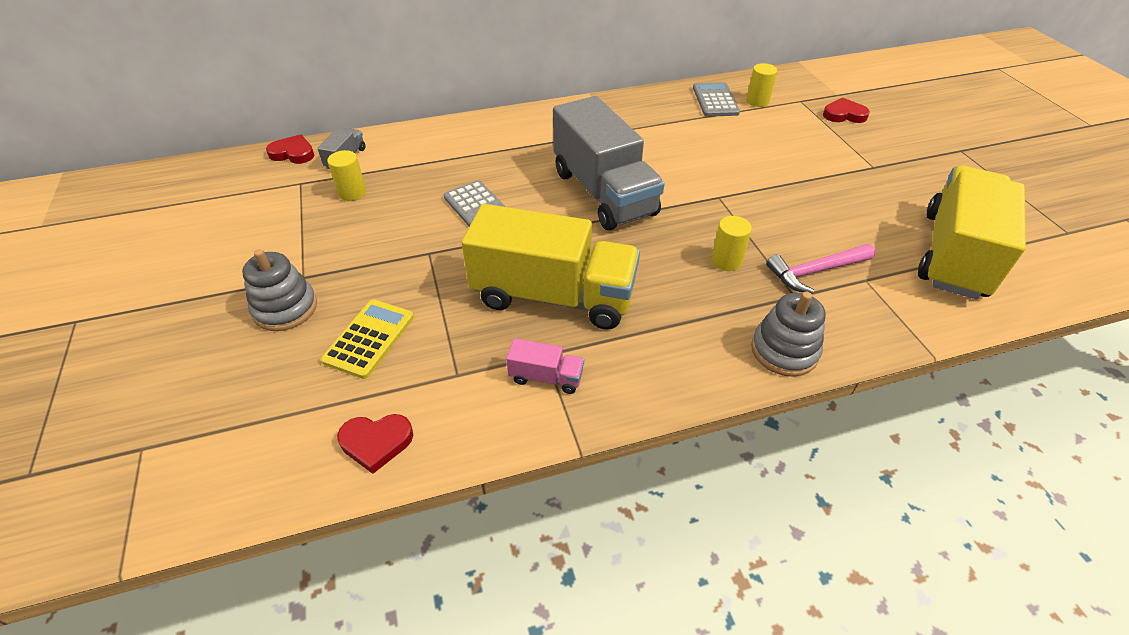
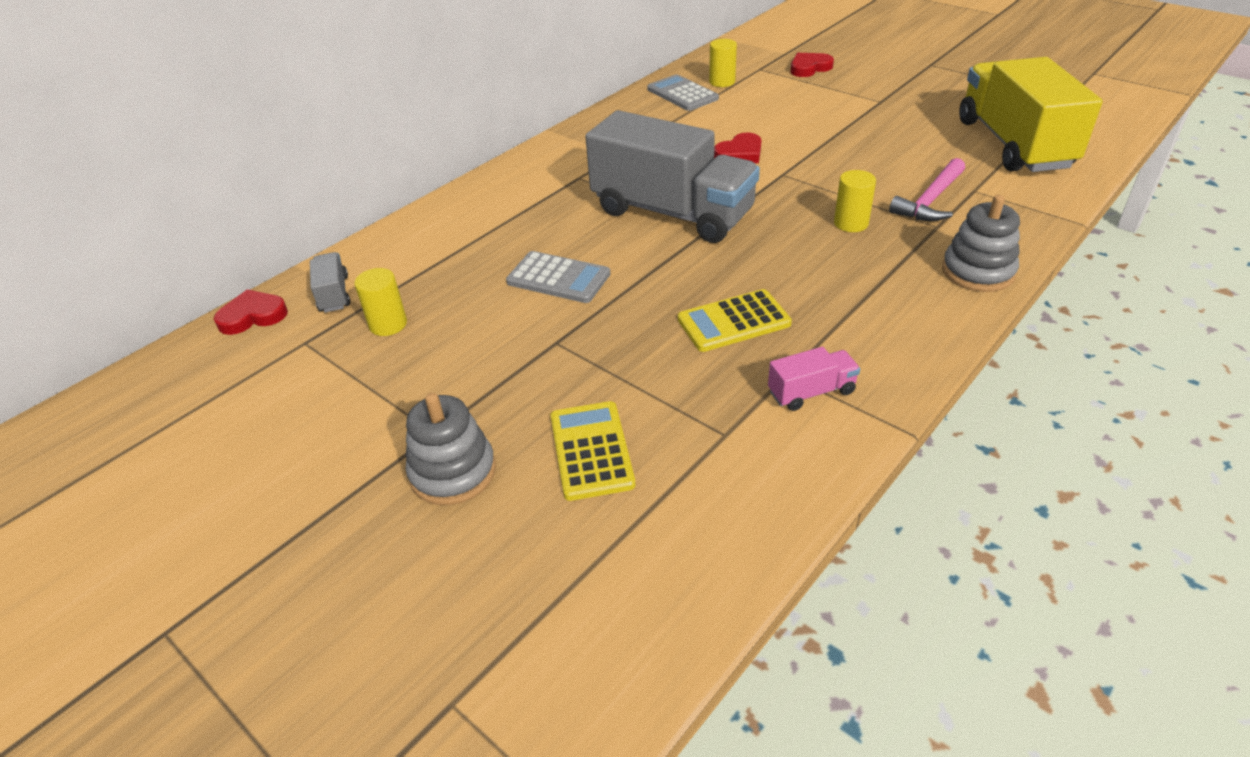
camera: 30 degrees left, 5 degrees down
(376, 442) = (719, 536): red heart -> red heart (740, 154)
(553, 296) = (733, 321): yellow truck -> yellow calculator

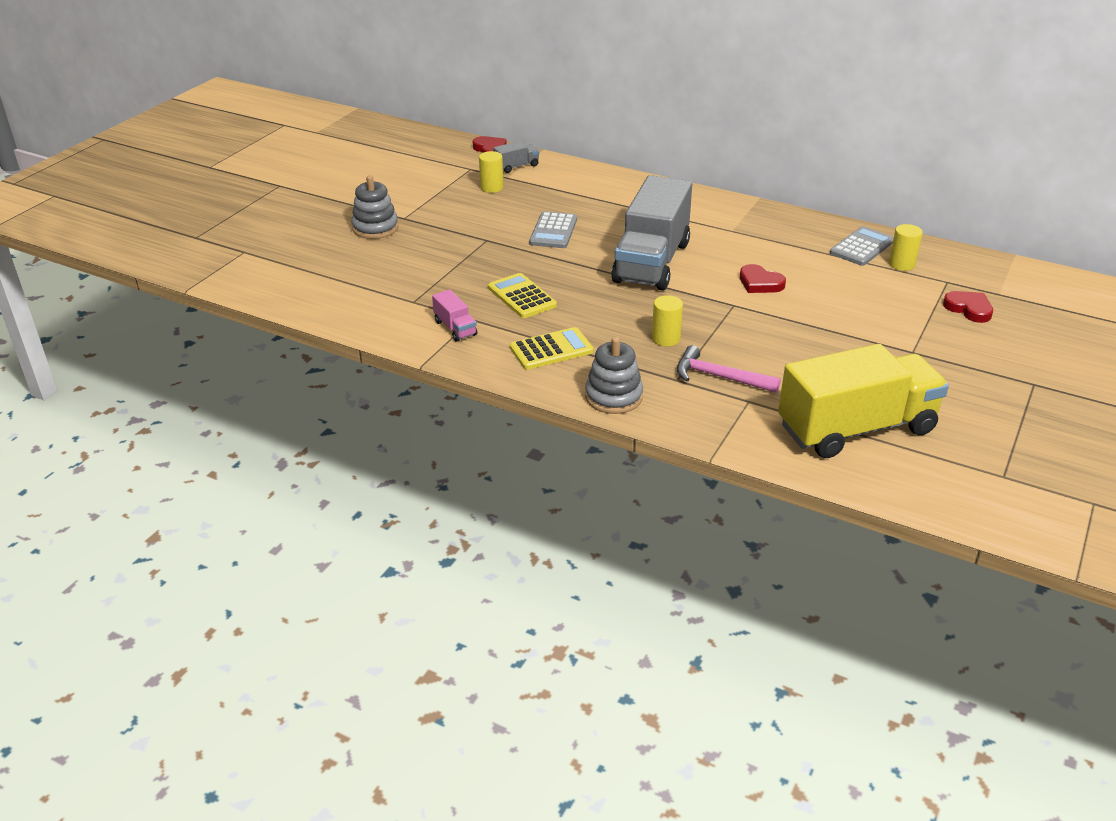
camera: 75 degrees right, 5 degrees down
(591, 450) = (395, 263): yellow calculator -> yellow calculator (551, 349)

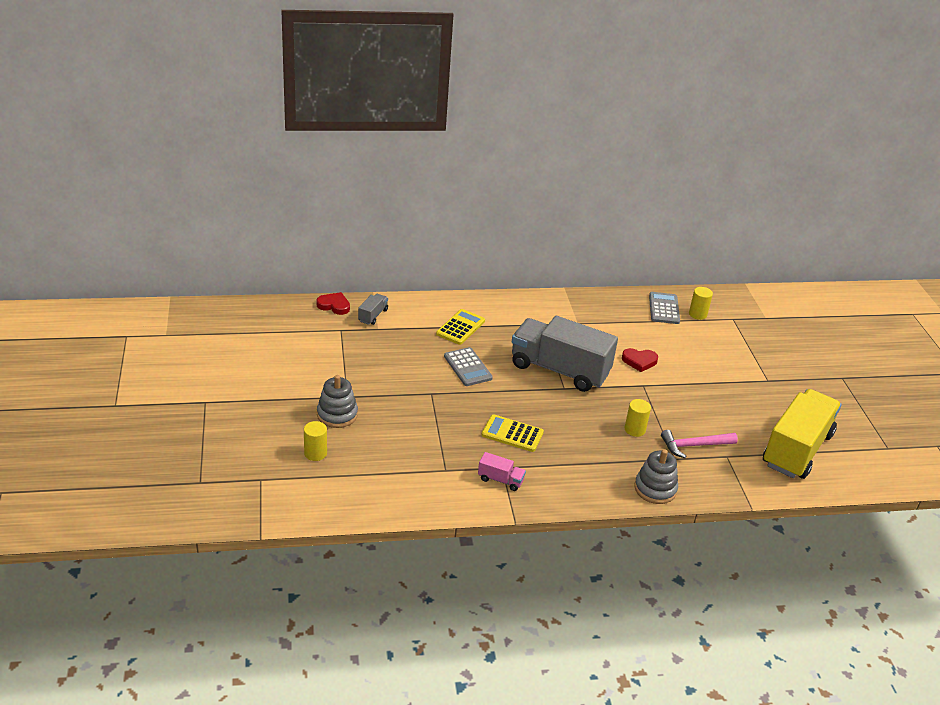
camera: 40 degrees left, 0 degrees up
(491, 187) = (378, 343): yellow cylinder -> yellow cylinder (315, 453)
(551, 349) = (580, 469): yellow calculator -> yellow calculator (460, 327)
(651, 262) = (559, 370): grey truck -> grey truck turned 135 degrees clockwise
(969, 309) = (763, 336): red heart -> none

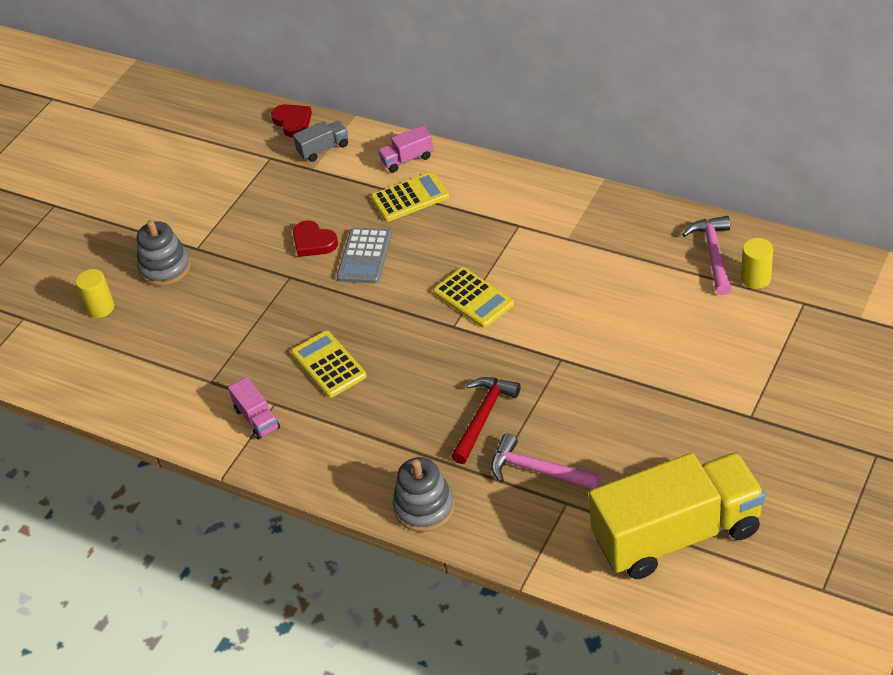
camera: 45 degrees right, 10 degrees up
(435, 307) = (407, 159): none -> pink truck
(559, 370) = (473, 298): grey truck -> yellow calculator
(635, 429) = (483, 417): yellow cylinder -> red hammer
(639, 361) = (592, 322): red heart -> red heart (313, 242)
(664, 308) = (713, 254): grey calculator -> pink hammer

